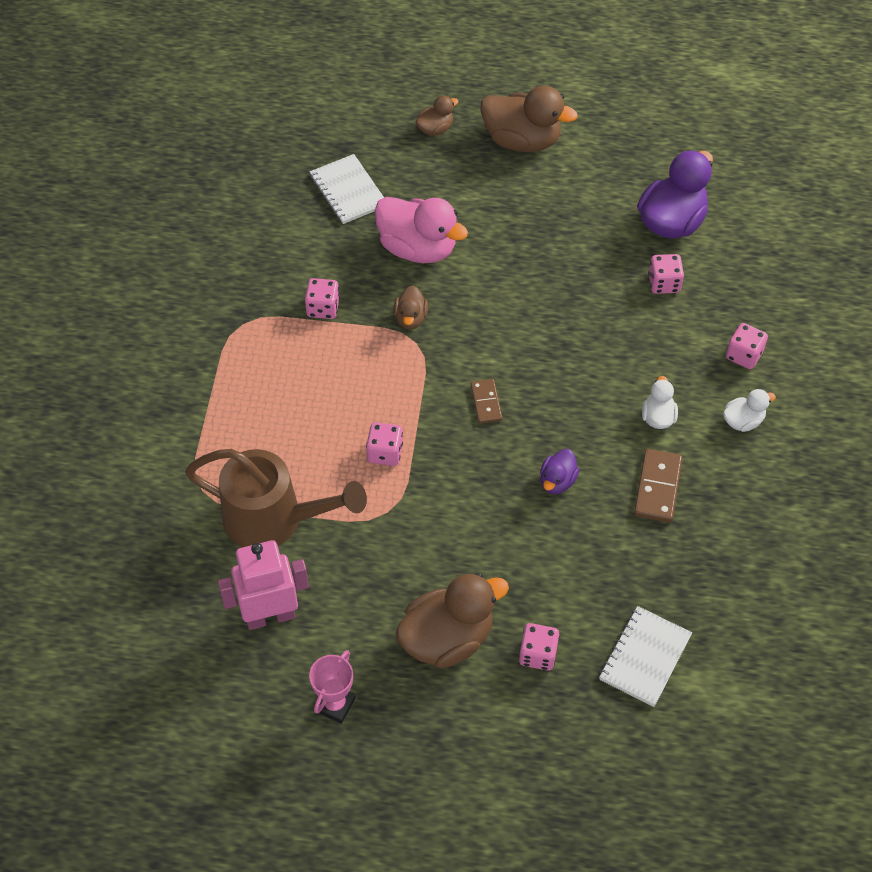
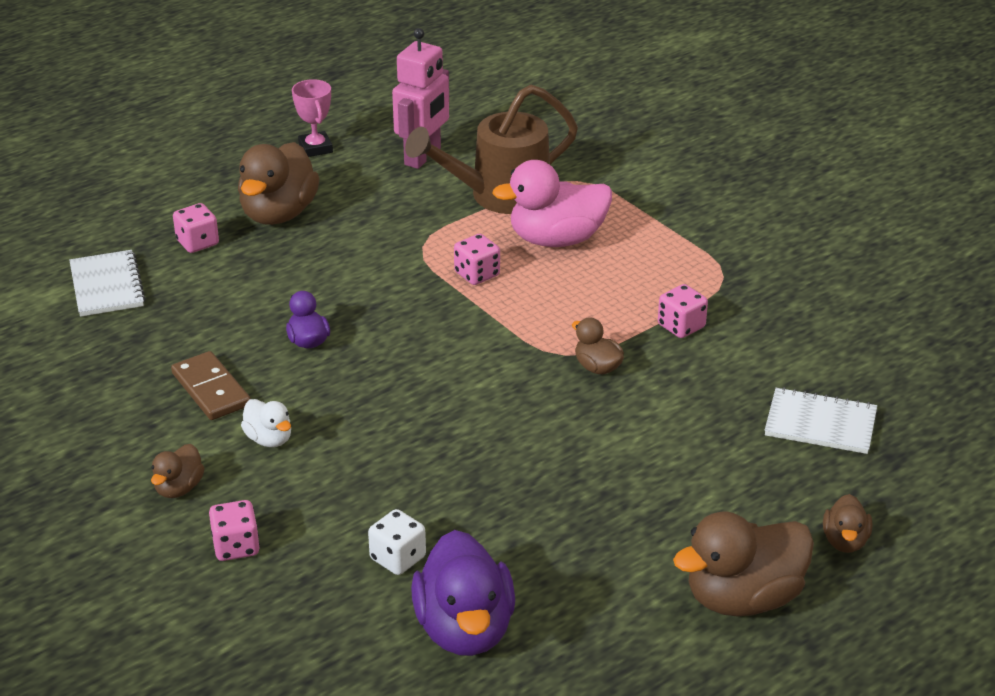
camera: 135 degrees right, 20 degrees down
(418, 248) = (679, 422): pink duck -> pink duck (556, 239)
(486, 402) = (442, 353): brown domino -> none
(664, 283) = (398, 558): pink dice -> white dice
(743, 421) = (179, 488): white duck -> brown duck

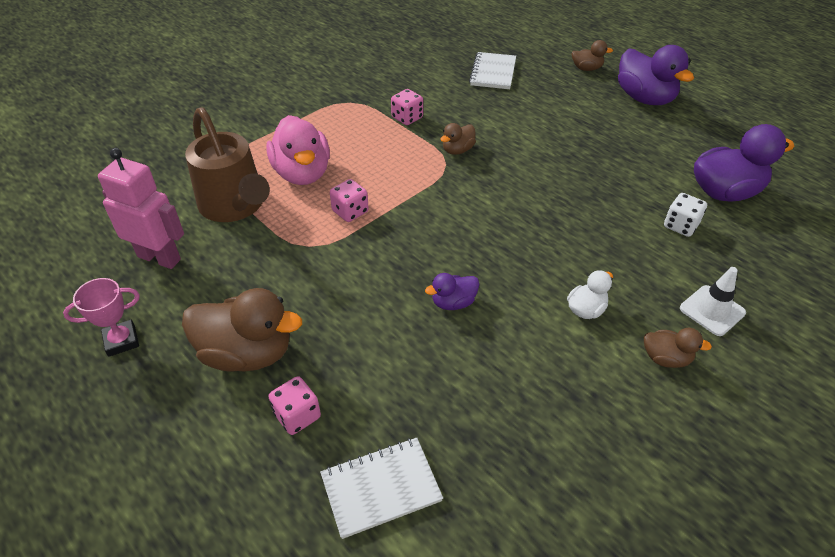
camera: 95 degrees left, 10 degrees up
(211, 389) = (534, 360): brown domino -> none
(236, 546) = (712, 310): pink dice -> white traffic cone
(743, 598) = (644, 98): brown duck -> purple duck

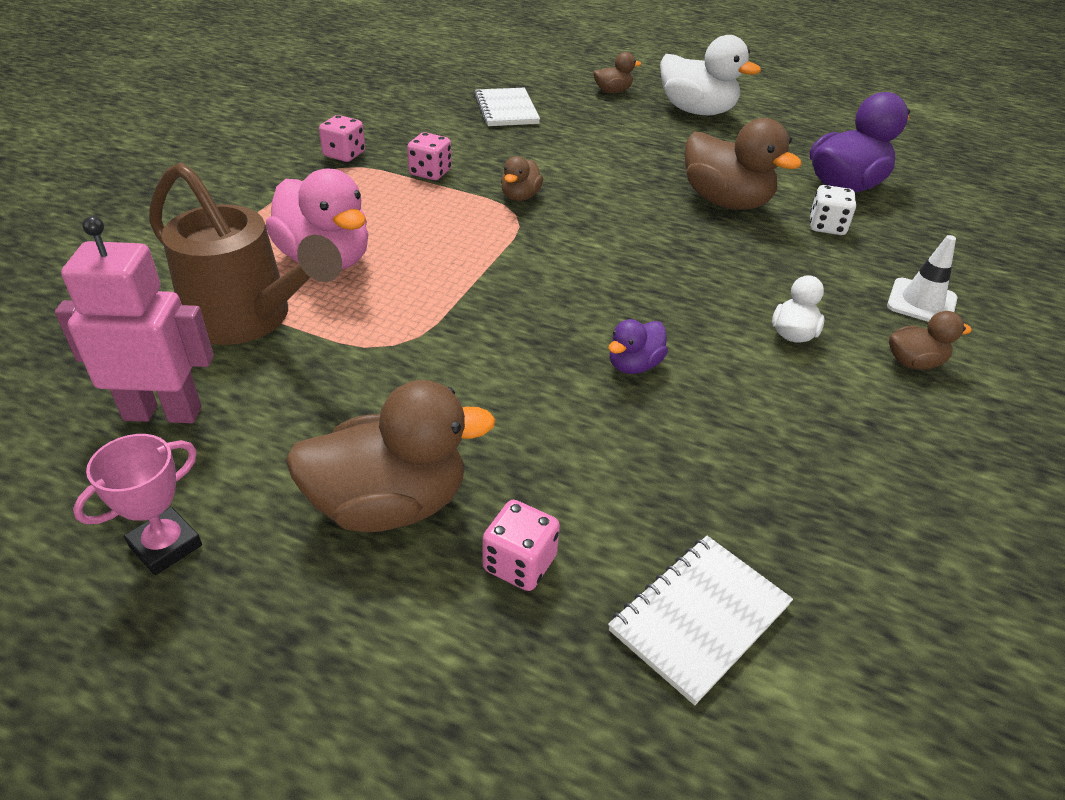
camera: 25 degrees left, 5 degrees down
(350, 211) = (425, 291): pink dice -> pink dice (344, 154)
(611, 186) = (726, 202): none -> brown duck
(644, 98) = (697, 111): purple duck -> white duck

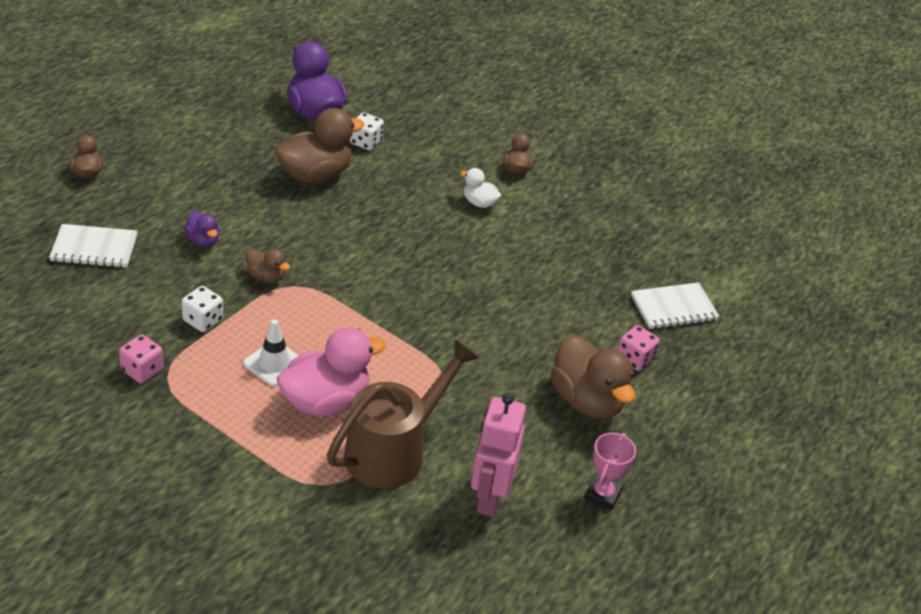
camera: 80 degrees left, 0 degrees up
(165, 546) = (603, 495): pink trophy -> pink trophy turned 60 degrees clockwise
(389, 504) = (587, 400): brown duck -> brown duck turned 150 degrees clockwise
(430, 172) = (203, 320): pink dice -> white dice
(634, 365) = (492, 276): purple duck -> purple duck (203, 241)
(697, 111) = (155, 137): white duck -> none
(699, 618) = (673, 308): white notebook -> white notebook turned 75 degrees counterclockwise
(921, 302) = (462, 141): white traffic cone -> white traffic cone (274, 364)

